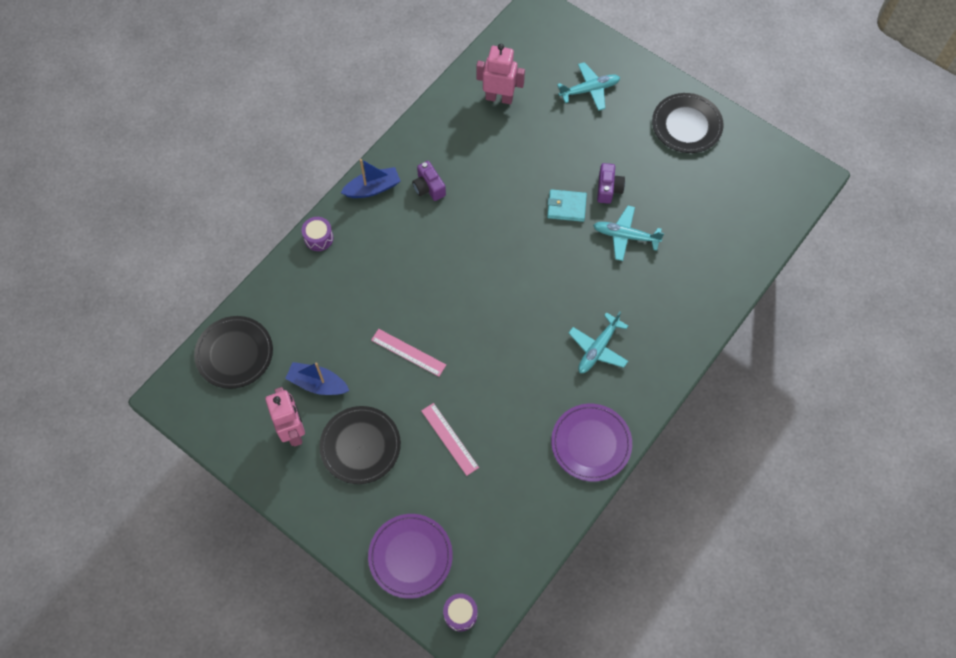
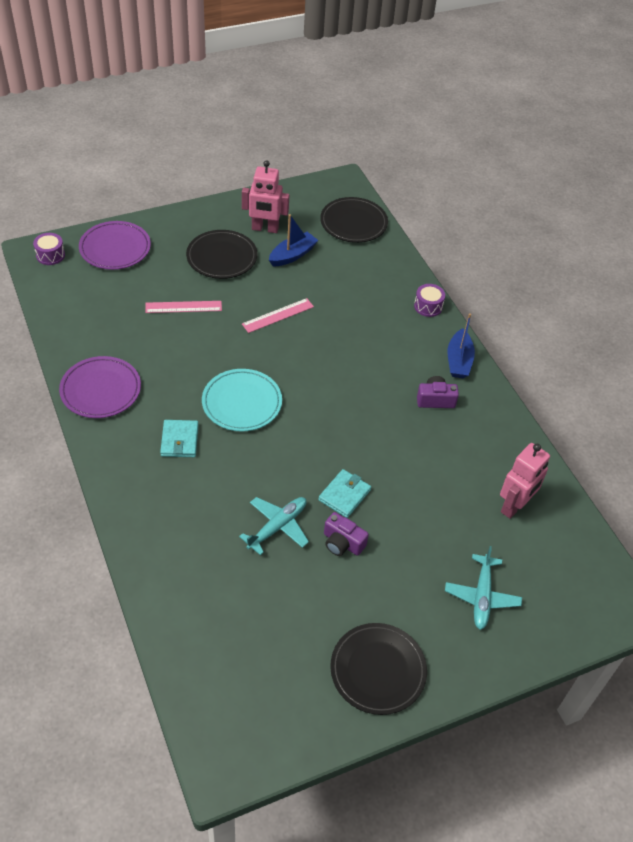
camera: 115 degrees right, 15 degrees down
(528, 325) = (242, 402): none -> turquoise plate
(598, 348) = (179, 440): turquoise plane -> turquoise wallet

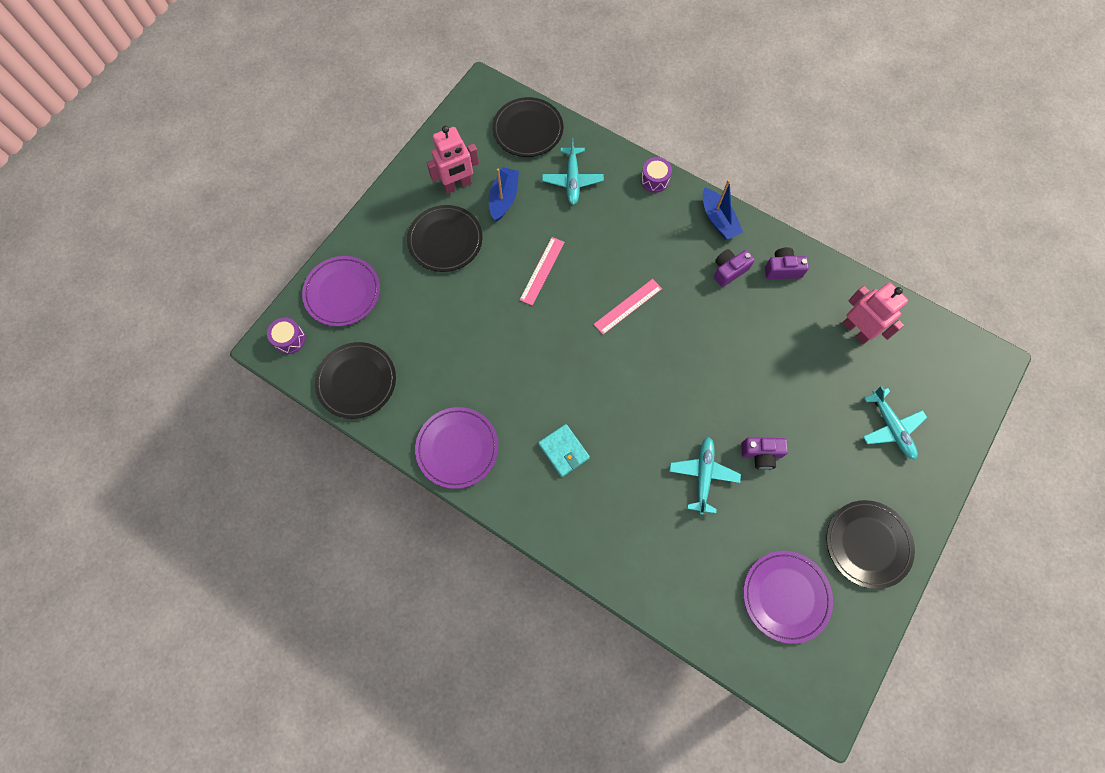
camera: 30 degrees left, 20 degrees up
(70, 306) = (356, 381): none -> black plate
(183, 307) = (456, 315): pink ruler -> pink ruler (628, 306)
(242, 402) = (583, 379): turquoise plate -> none
(266, 659) = (786, 596): none -> purple plate
(344, 495) = (729, 410): turquoise wallet -> none
(359, 271) = (572, 180): none -> turquoise plane
(485, 425) = (782, 269): none -> purple camera
(514, 506) = (856, 330): pink robot -> pink robot turned 45 degrees counterclockwise

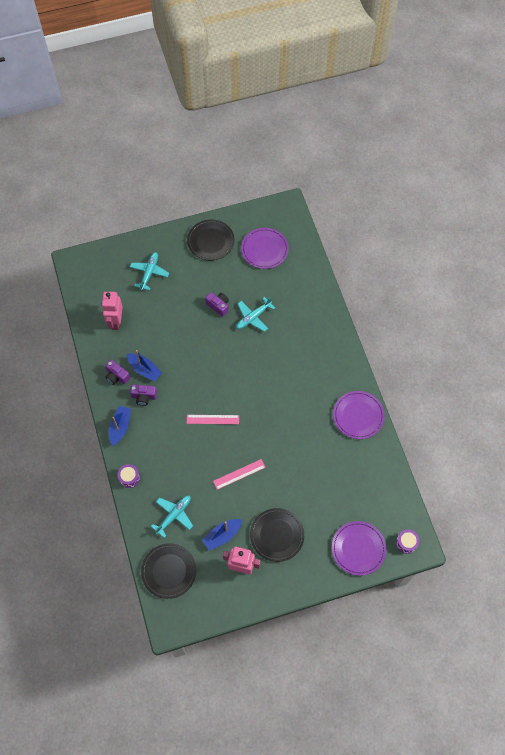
camera: 140 degrees left, 5 degrees down
(356, 381) = (385, 489): black plate -> none
(563, 451) = (308, 375): turquoise wallet -> none
(761, 301) = (144, 370): none -> blue boat

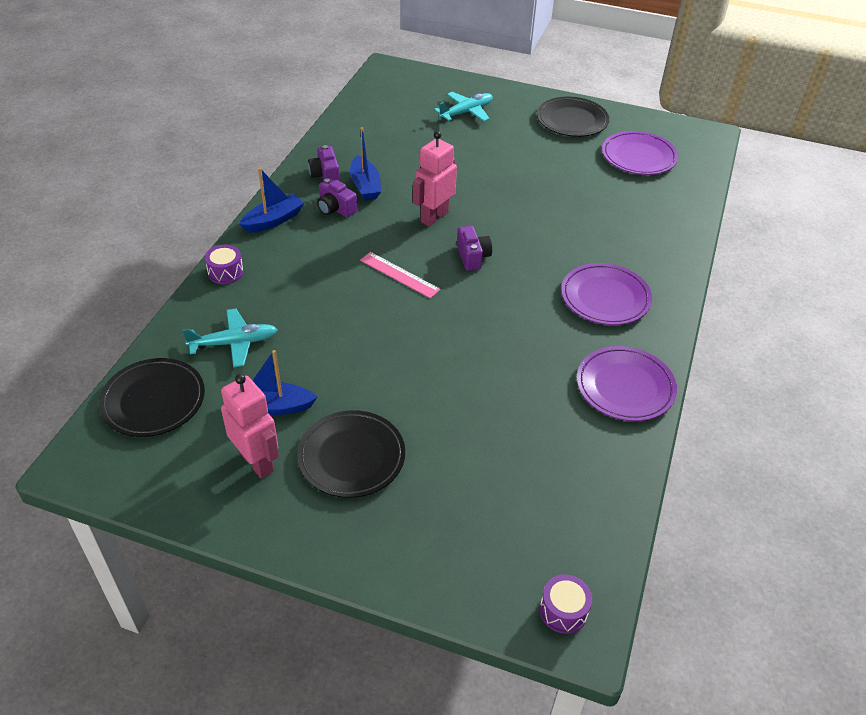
camera: 35 degrees right, 20 degrees down
(116, 321) = (379, 131): pink robot -> pink robot (434, 217)
(218, 306) = (523, 176): purple camera -> purple camera (472, 257)
(239, 474) = (373, 351): pink ruler -> none
(253, 317) = (561, 207): turquoise plane -> none
(358, 548) = (467, 561): purple plate -> purple plate (605, 297)

